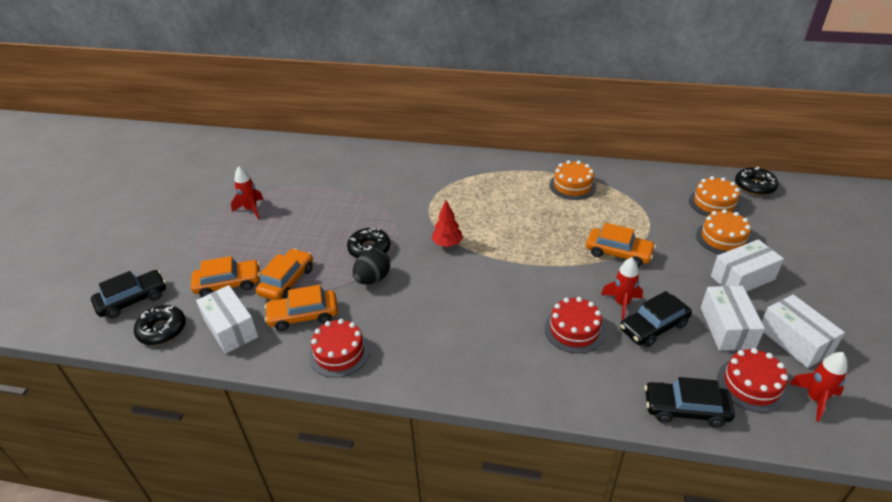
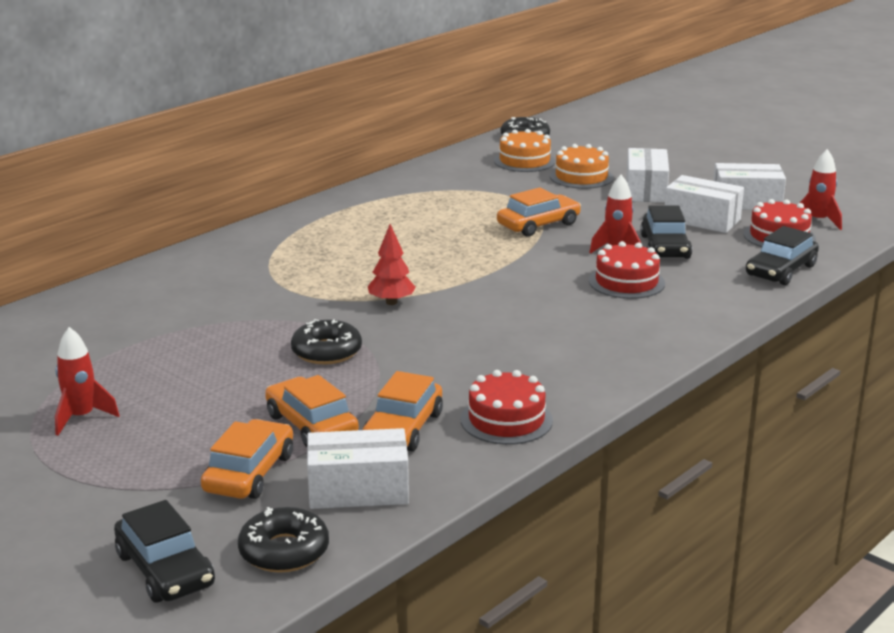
camera: 60 degrees left, 15 degrees down
(132, 300) = (165, 570): black car -> black car turned 150 degrees clockwise
(373, 279) = (393, 365): black egg -> none
(572, 186) = (390, 207): orange cake -> none

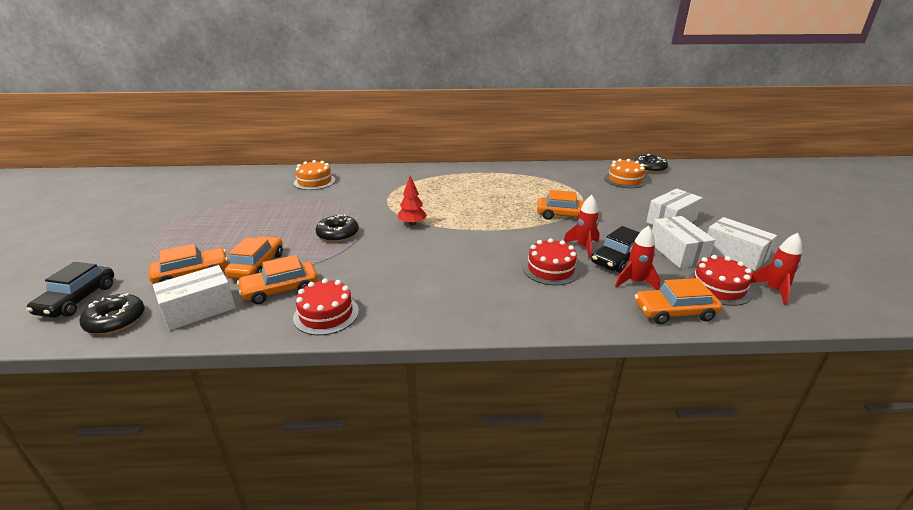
camera: 45 degrees right, 5 degrees up
(81, 417) = (209, 218): red rocket -> red rocket (635, 282)
(358, 490) = (199, 309): white box -> white box turned 75 degrees counterclockwise
(581, 177) = (643, 199): orange cake -> orange cake (314, 181)
(781, 270) = (674, 312): black car -> orange car

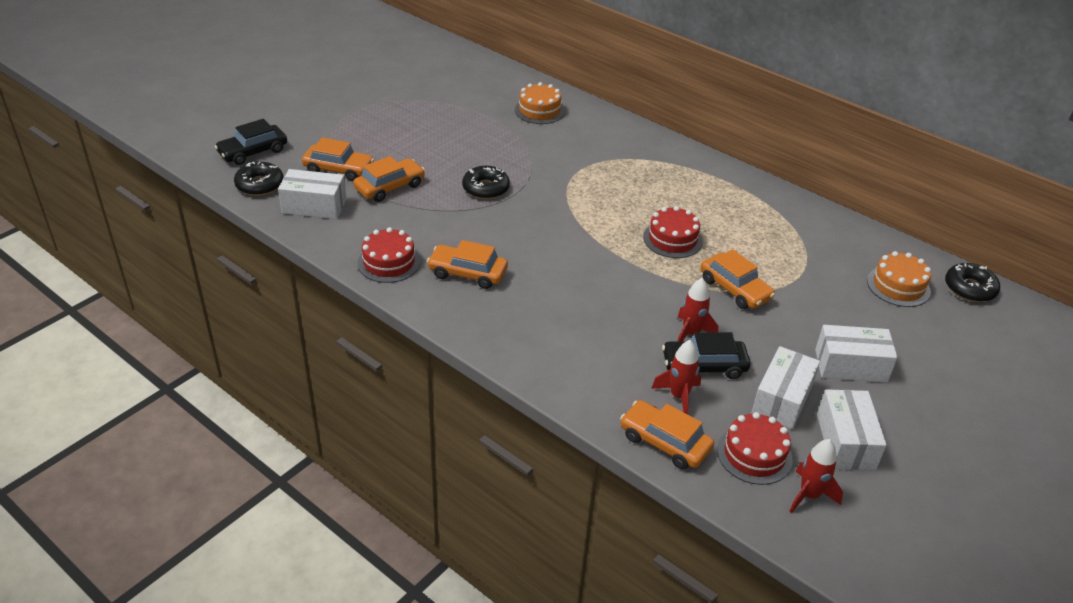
camera: 40 degrees right, 10 degrees up
(280, 289) = (382, 220): orange car -> orange car (467, 273)
(412, 224) = (564, 213): red tree -> none
(550, 269) = (620, 335): red cake -> red cake (672, 239)

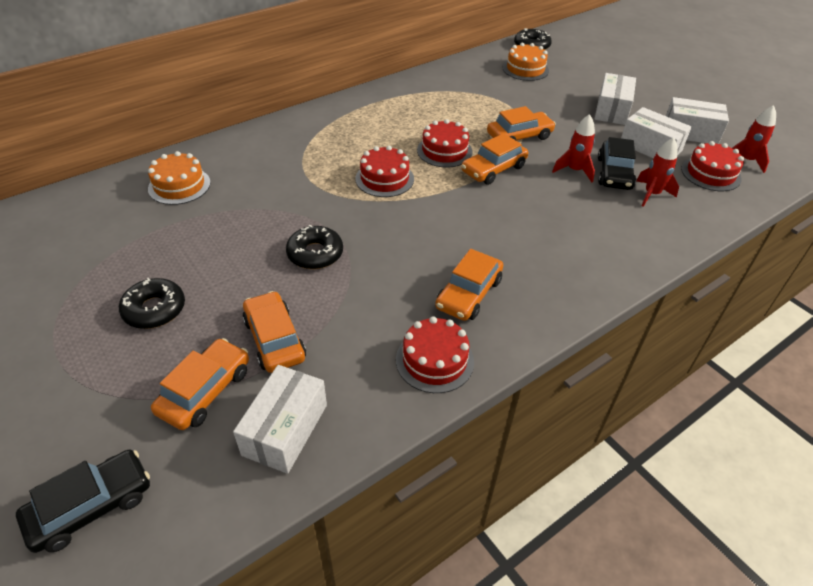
camera: 75 degrees left, 5 degrees up
(253, 152) = (91, 506): black car -> black car turned 105 degrees counterclockwise
(259, 185) = (197, 501): black donut -> black donut (154, 309)
(604, 208) = (384, 179): none -> red cake
(665, 442) = (705, 213): orange car -> orange car (493, 169)

